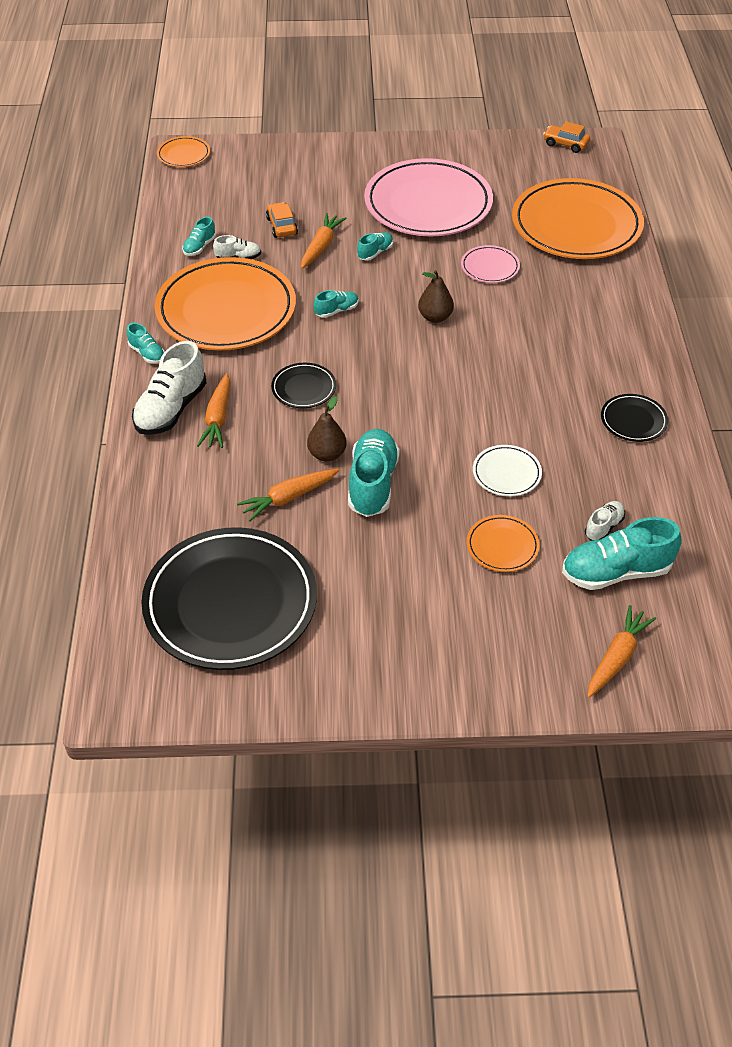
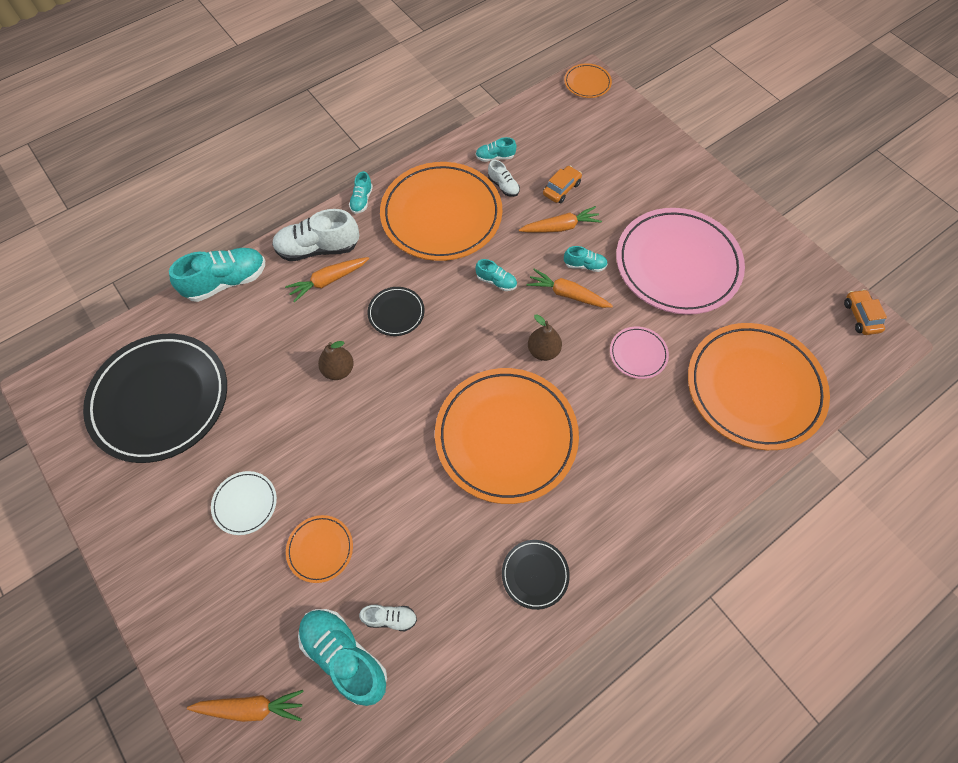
camera: 55 degrees right, 15 degrees up
(288, 498) = (279, 373): orange carrot -> orange carrot (567, 294)
(372, 483) = (328, 418): turquoise shoe -> turquoise shoe (227, 281)
(496, 378) = (506, 436): none -> orange plate
(506, 473) = (402, 507): white plate -> white plate (245, 503)

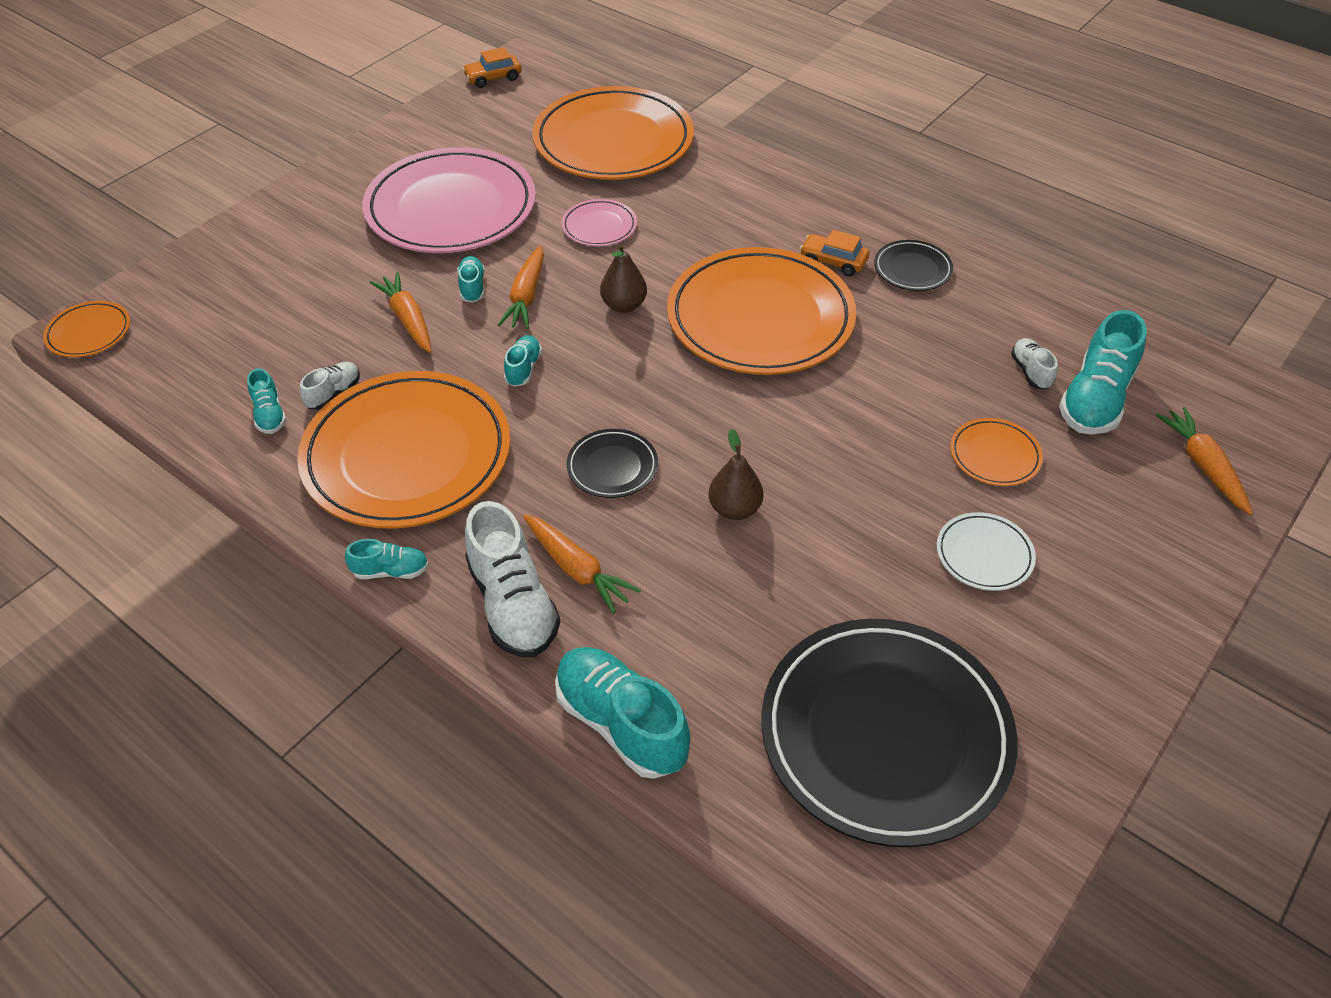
camera: 105 degrees left, 15 degrees down
(561, 189) = (332, 329): orange car -> orange car (833, 262)

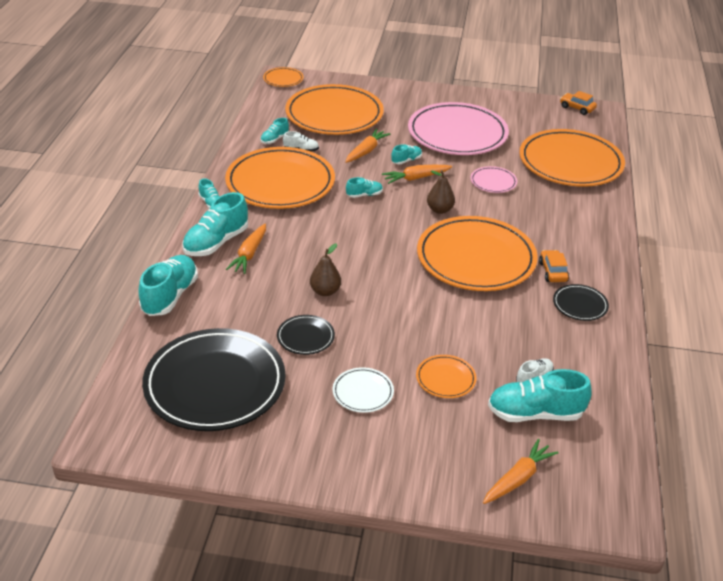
camera: 60 degrees right, 10 degrees down
(268, 314) = (334, 115): none -> orange plate
(513, 604) = (216, 242): white shoe -> turquoise shoe
(612, 467) = (322, 243): black plate -> black plate (305, 337)

